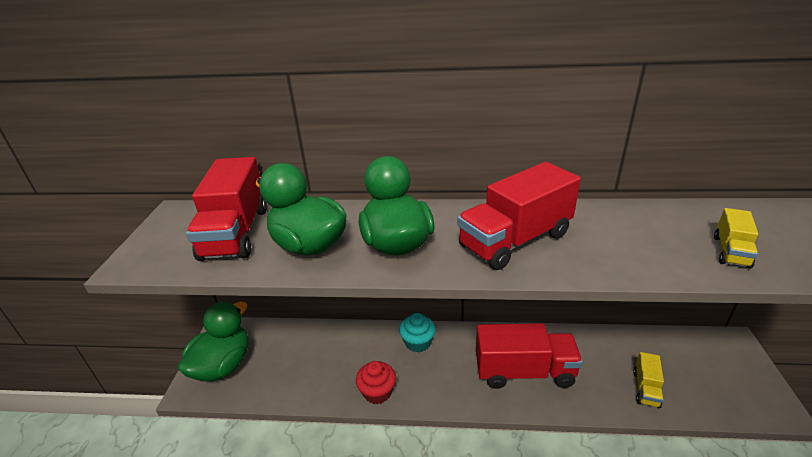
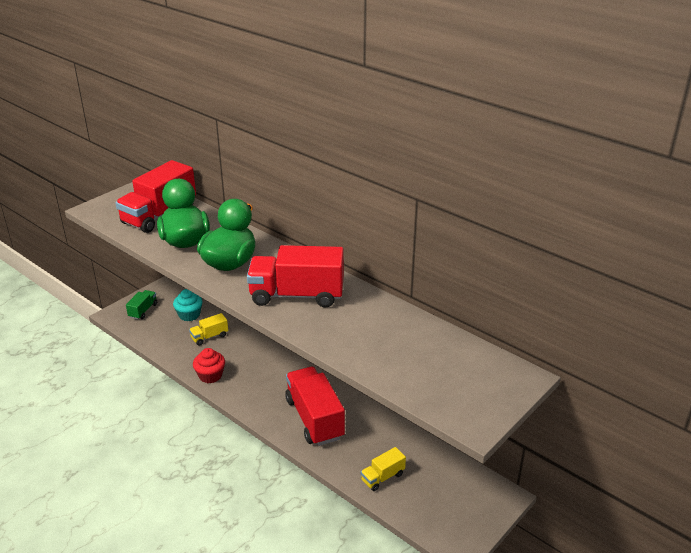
camera: 35 degrees right, 0 degrees up
(223, 365) = (143, 311): green duck -> green truck
(418, 342) = (269, 362): turquoise cupcake -> turquoise cupcake (189, 315)
(524, 371) = (314, 419): red truck -> red truck turned 150 degrees counterclockwise
(731, 251) = (413, 369): yellow truck -> yellow truck (209, 337)

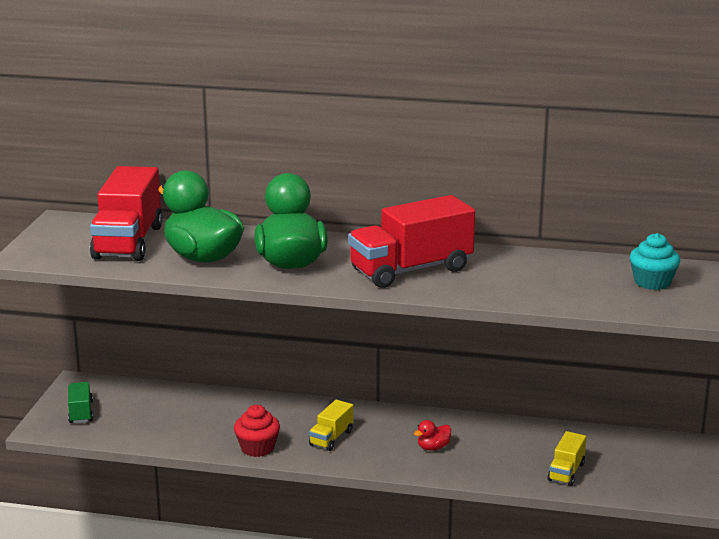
camera: 30 degrees left, 10 degrees down
(189, 315) = (152, 399): turquoise cupcake -> turquoise cupcake (652, 282)
(209, 337) = (208, 412): yellow truck -> yellow truck (331, 438)
(314, 419) = (433, 447): red truck -> red duck

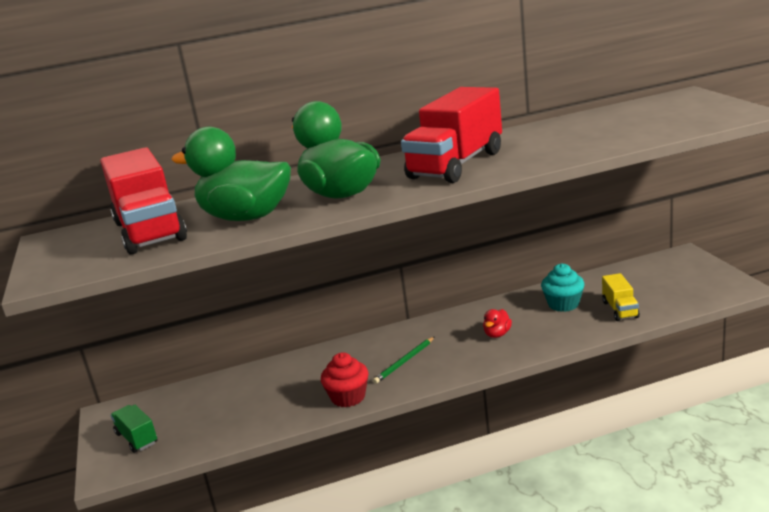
camera: 25 degrees left, 0 degrees up
(331, 438) = (404, 362): yellow truck -> green pencil
(652, 282) = (654, 113): turquoise cupcake -> turquoise cupcake (563, 304)

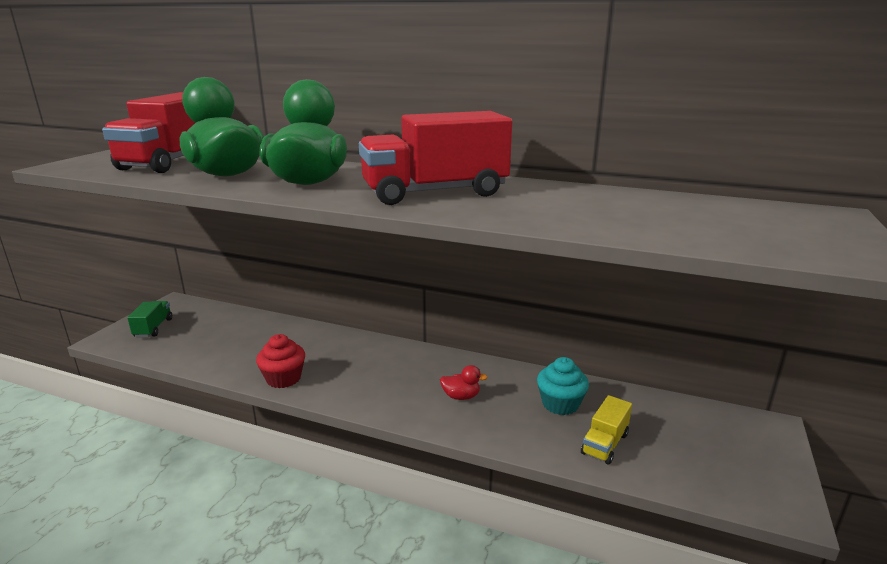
camera: 35 degrees right, 0 degrees up
(404, 362) = (361, 375): green pencil -> none
(497, 334) = (461, 396): red duck -> red duck turned 150 degrees counterclockwise

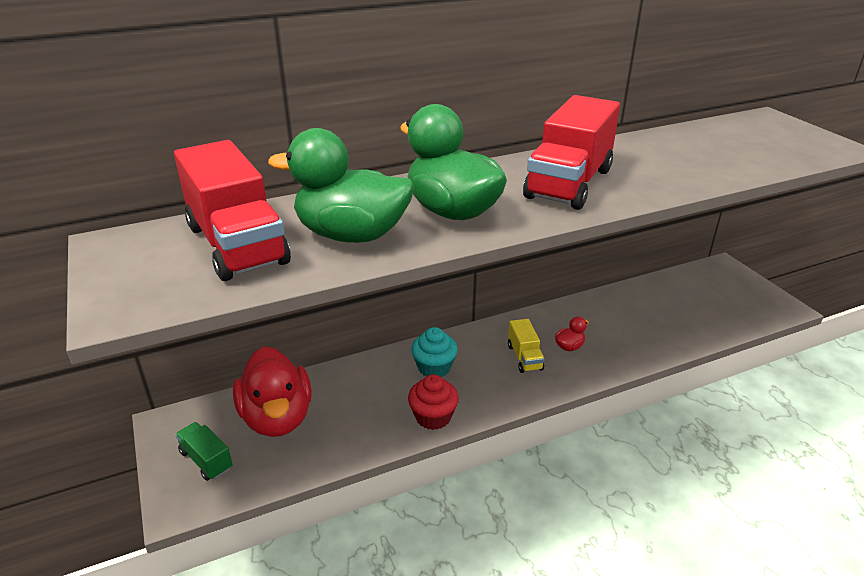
camera: 45 degrees left, 10 degrees up
(216, 328) = (277, 418): none -> red duck
(560, 404) = (625, 315): turquoise cupcake -> turquoise cupcake (434, 367)
(604, 444) = (681, 325): yellow truck -> yellow truck (524, 357)

